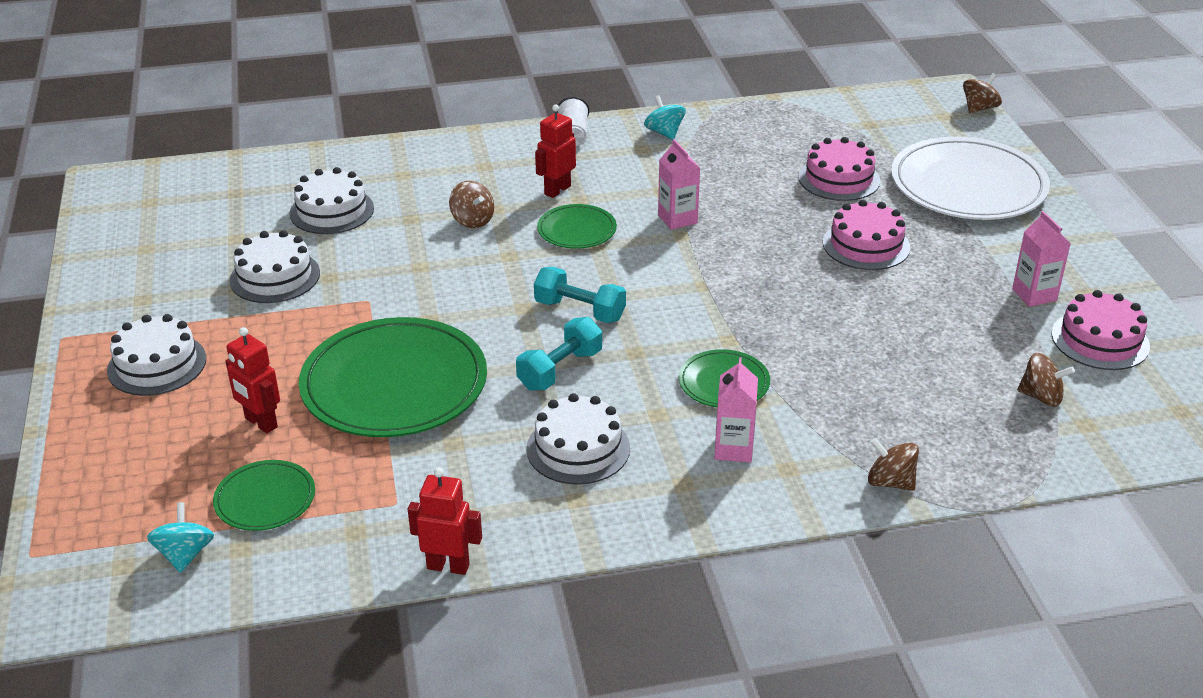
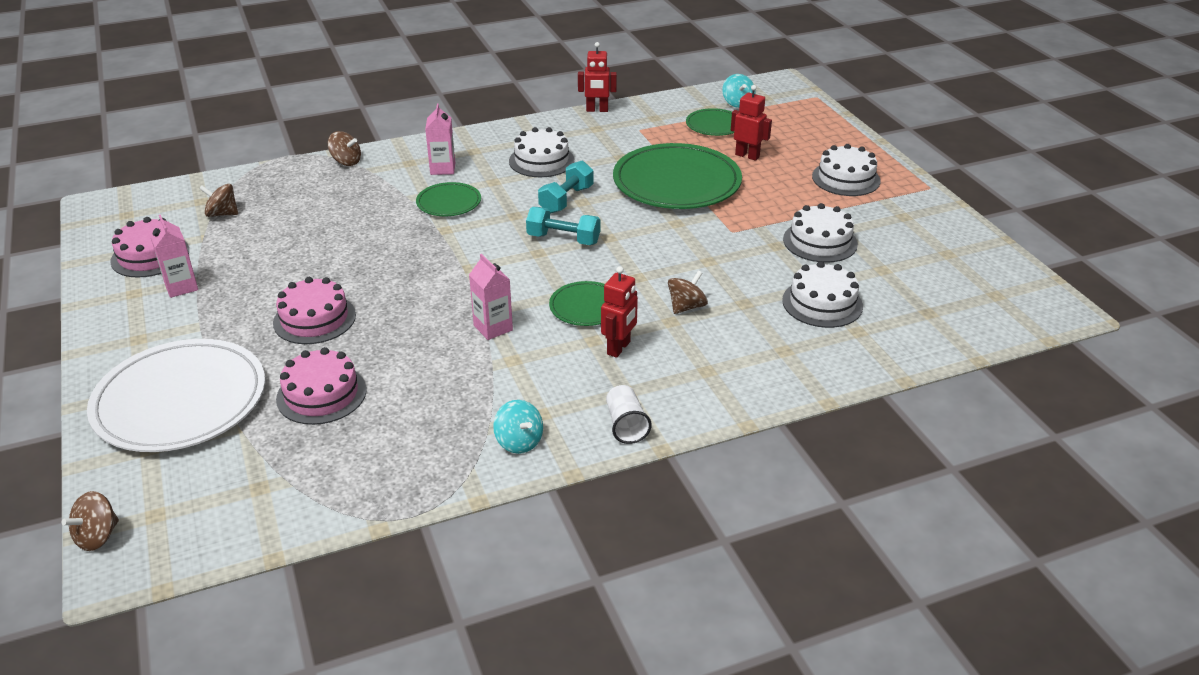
camera: 170 degrees right, 0 degrees up
(472, 220) = (686, 307): brown spinning top -> brown spinning top turned 90 degrees clockwise

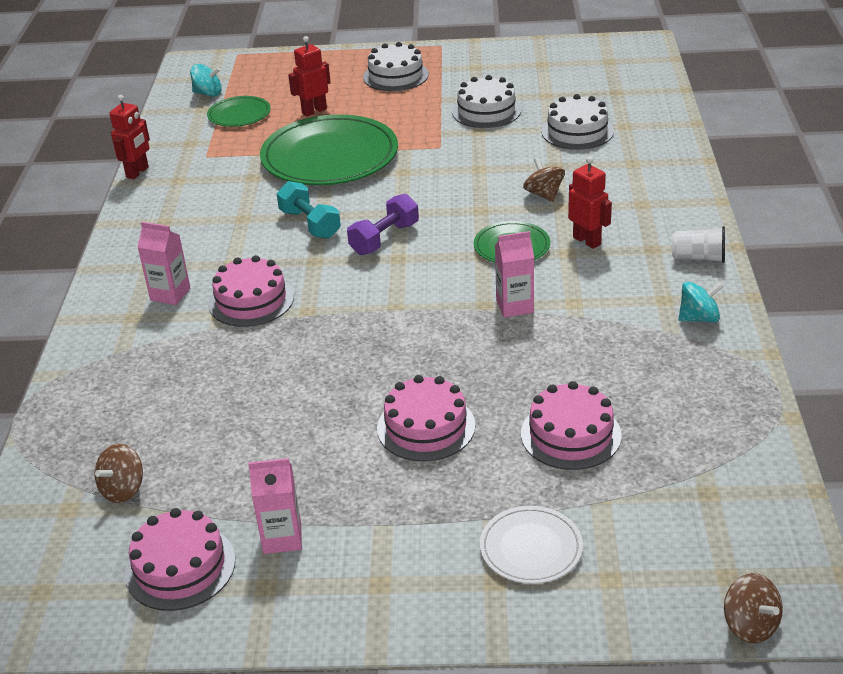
camera: 65 degrees left, 0 degrees up
(180, 400) = (531, 548): white plate -> white plate, size x0.49
(346, 161) = (82, 367): brown spinning top -> none
(449, 202) = (251, 300): green plate -> pink cake
(541, 161) = (215, 225): white cake -> none
(563, 239) = (384, 239): turquoise dumbbell -> purple dumbbell

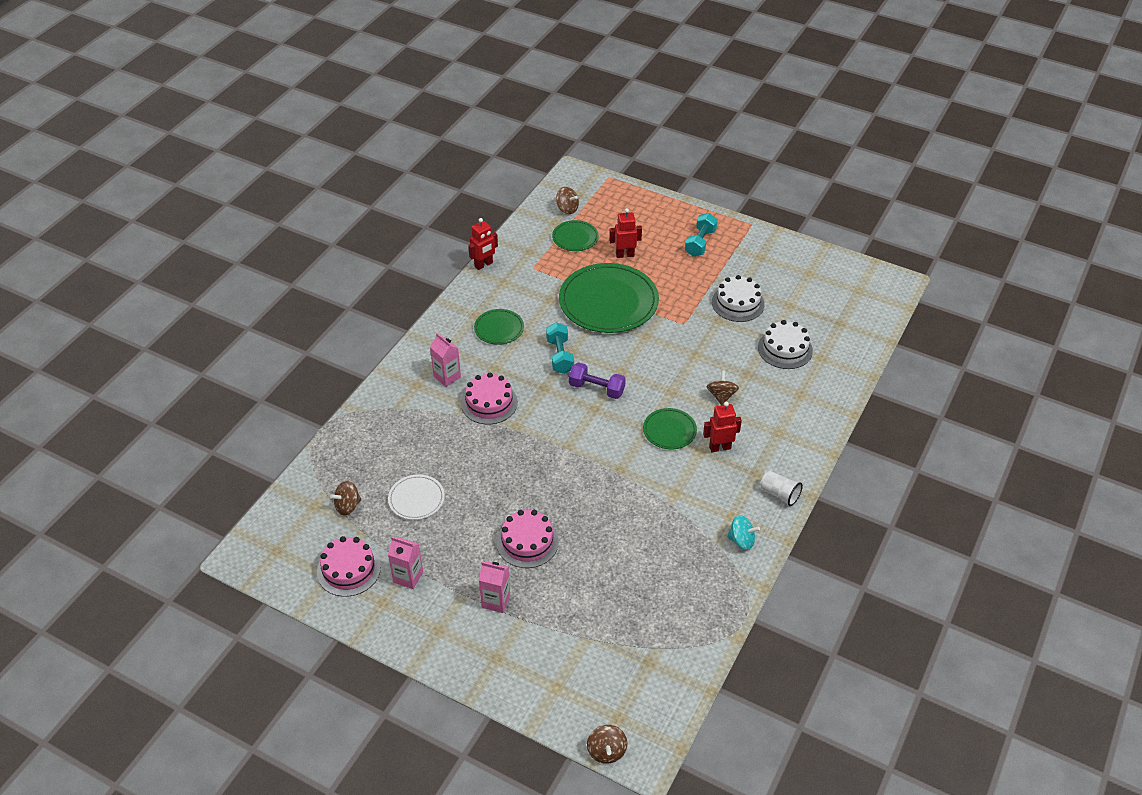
camera: 25 degrees right, 10 degrees up
(206, 224) = (499, 328): none -> green plate
(208, 93) = (567, 209): turquoise spinning top -> brown spinning top
(384, 239) = (596, 389): purple dumbbell -> purple dumbbell turned 45 degrees clockwise
(395, 76) = (700, 243): white cake -> turquoise dumbbell
(514, 306) = (637, 479): pink carton -> pink carton (496, 601)
(531, 548) = (528, 648): white plate -> white plate (416, 499)
(570, 434) = (602, 586): pink cake -> none
(587, 241) = (720, 447): red robot -> red robot turned 90 degrees counterclockwise

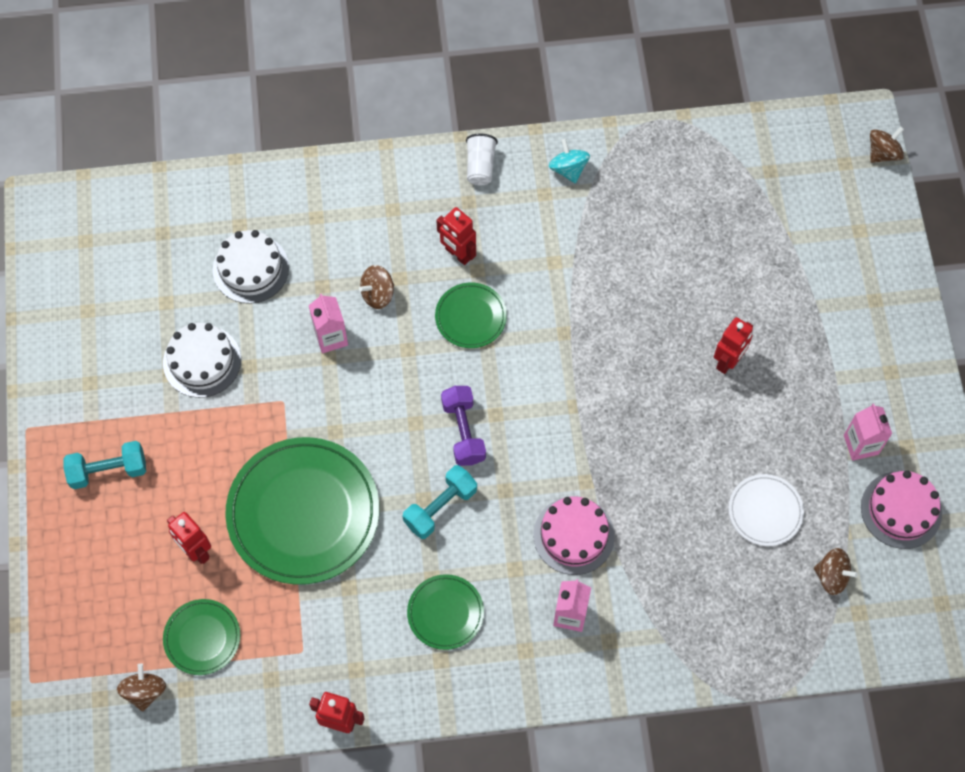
camera: 125 degrees left, 20 degrees up
(496, 601) = (818, 343): pink carton -> pink carton (331, 337)
(527, 542) = (728, 361): pink cake -> red robot

